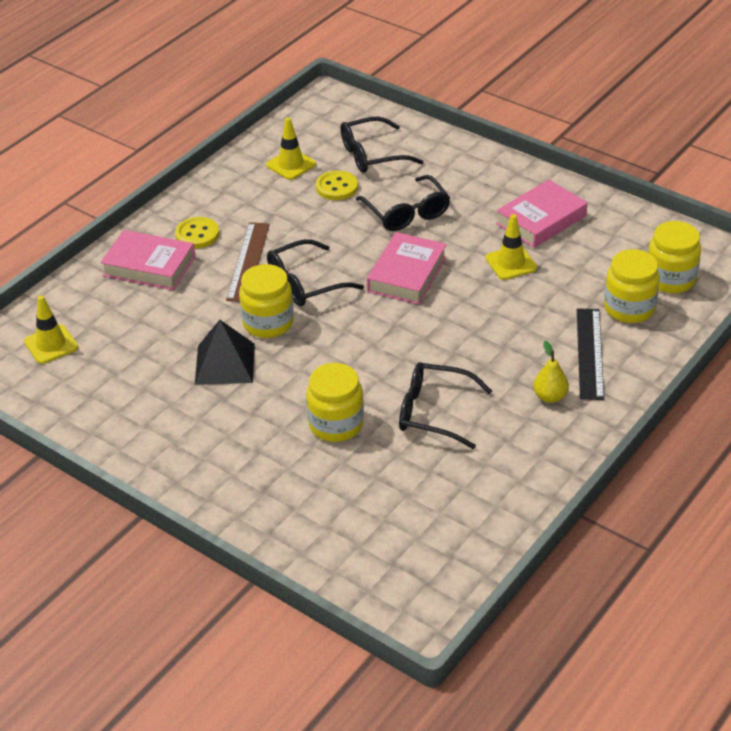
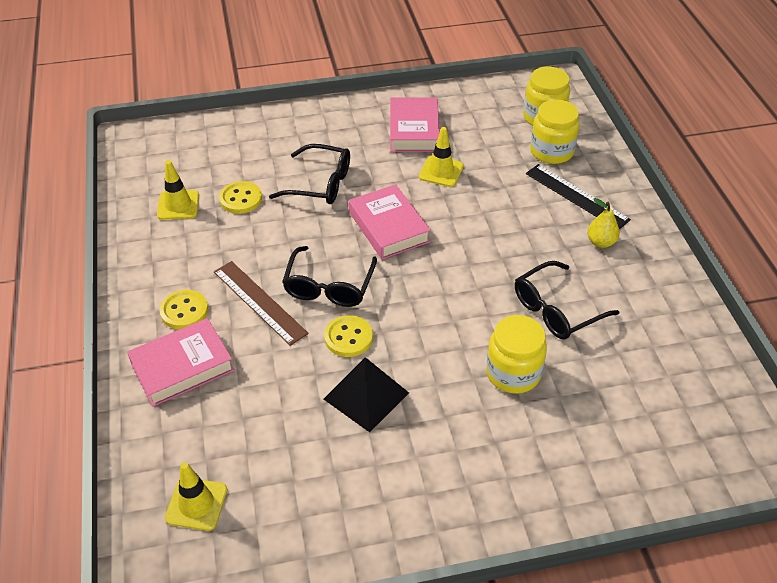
camera: 50 degrees left, 5 degrees up
(268, 323) = (348, 337): yellow jar -> yellow button
(372, 155) = (230, 159): black glasses -> none

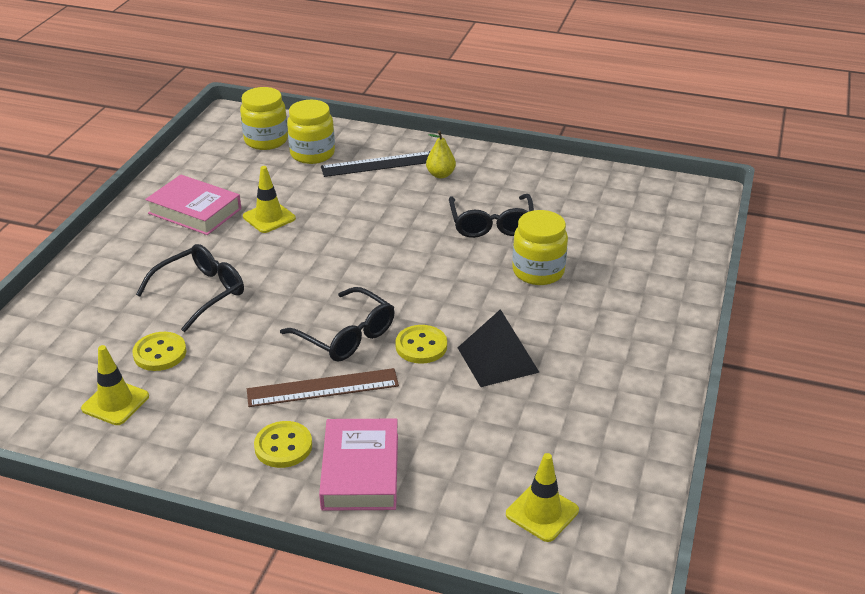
camera: 60 degrees left, 10 degrees down
(388, 227) = (307, 273): pink book -> none

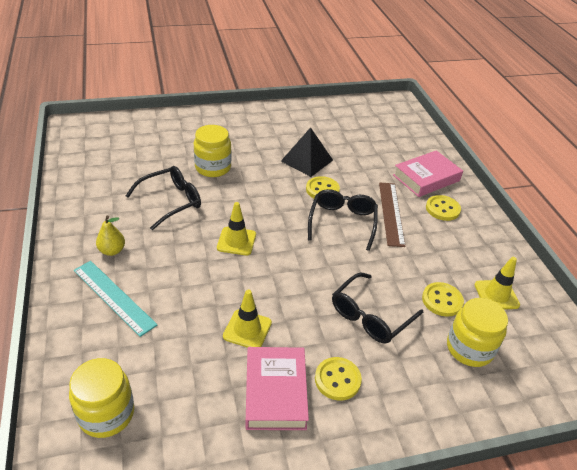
camera: 125 degrees left, 5 degrees up
(166, 245) = (337, 379): none -> yellow button
(201, 293) = (370, 316): black glasses -> black glasses turned 60 degrees counterclockwise
(312, 154) = (117, 356): yellow jar -> yellow jar (469, 348)
(323, 388) = (391, 213): brown ruler -> brown ruler turned 45 degrees clockwise
(378, 164) = (113, 297): black ruler -> turquoise ruler
(542, 512) = (388, 124): yellow traffic cone -> yellow traffic cone (236, 241)

